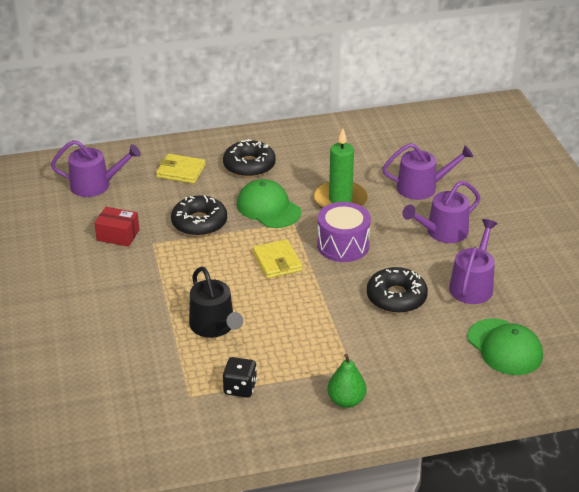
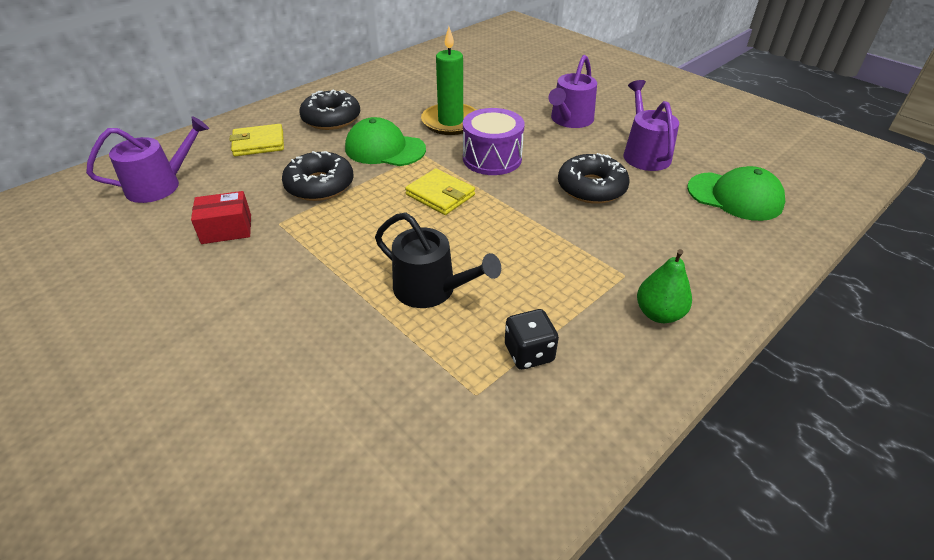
camera: 30 degrees left, 5 degrees up
(422, 187) = (514, 92): purple watering can -> none

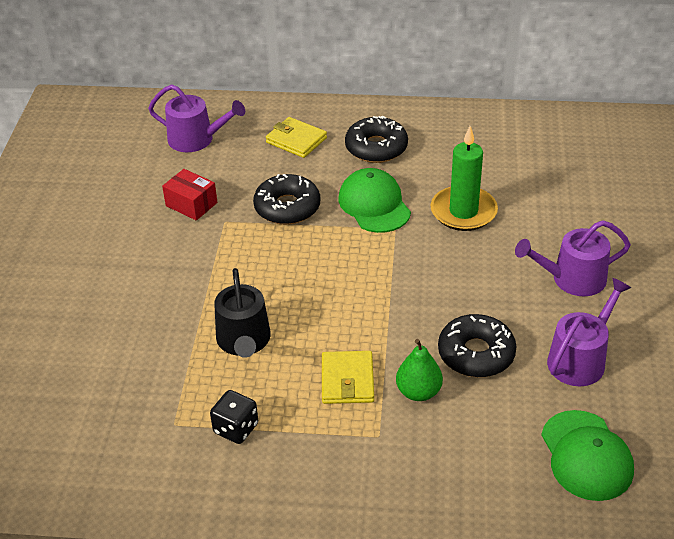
camera: 50 degrees right, 0 degrees up
(440, 195) = (353, 275): yellow wallet -> yellow wallet (347, 380)
(492, 158) = (441, 270): purple drum -> none
(658, 314) = (353, 478): green pear -> green pear (418, 392)

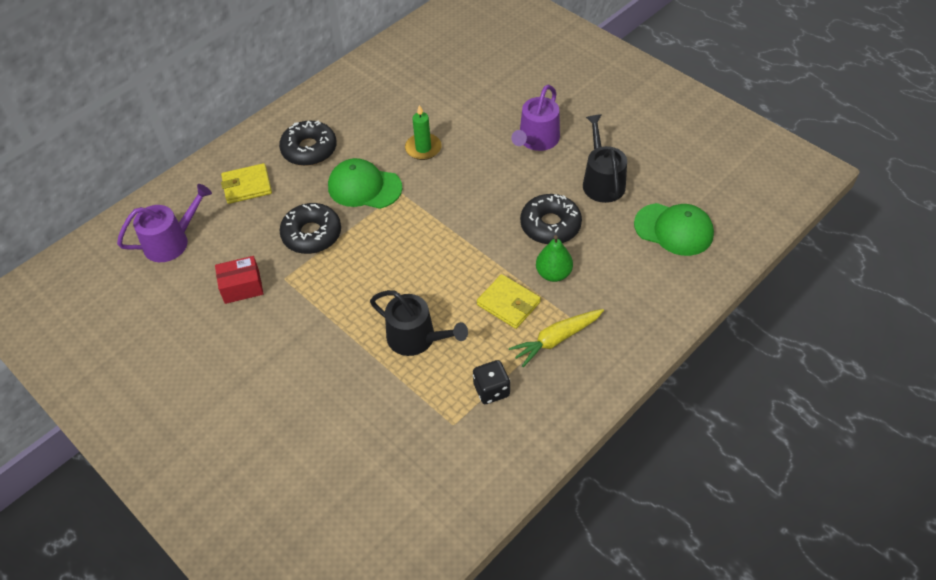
camera: 50 degrees left, 10 degrees up
(341, 442) = (556, 339): none -> yellow carrot
(463, 211) = (423, 148): green candle -> green candle, size x0.65
(580, 359) = (602, 181): purple watering can -> black watering can

